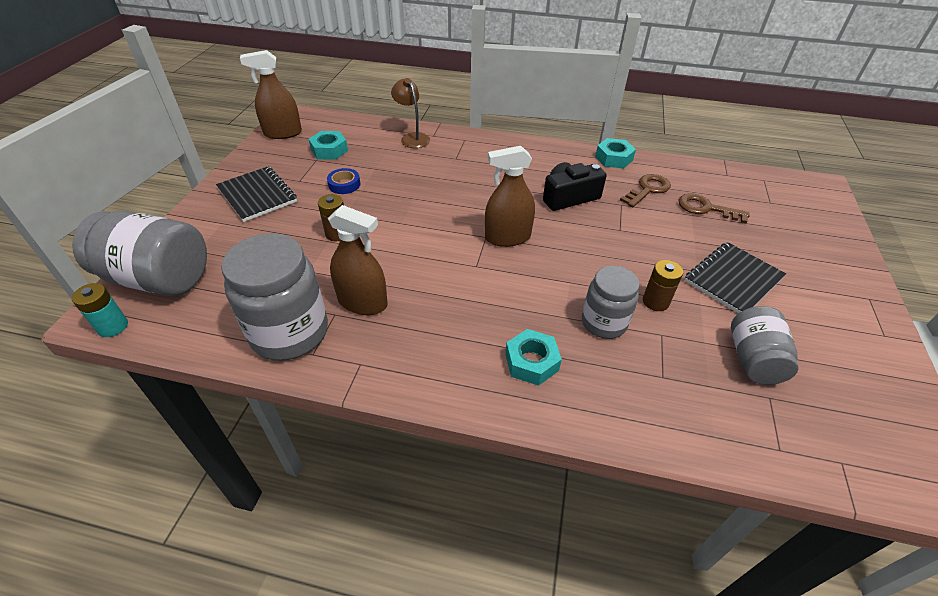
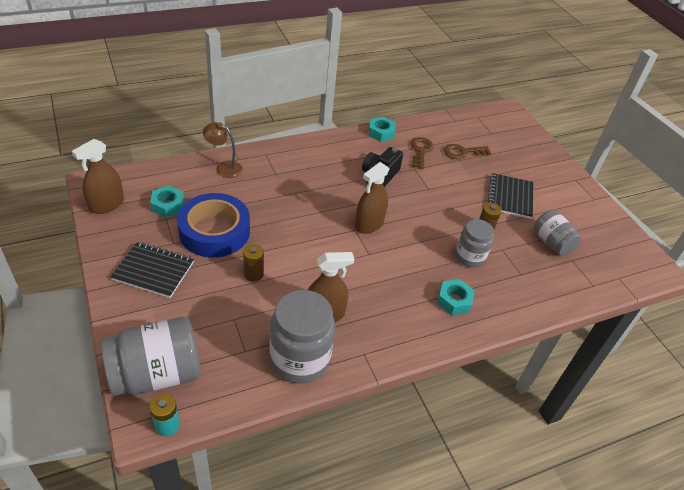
camera: 40 degrees left, 0 degrees up
(344, 184) = (214, 231): blue tape -> blue tape, size x2.49

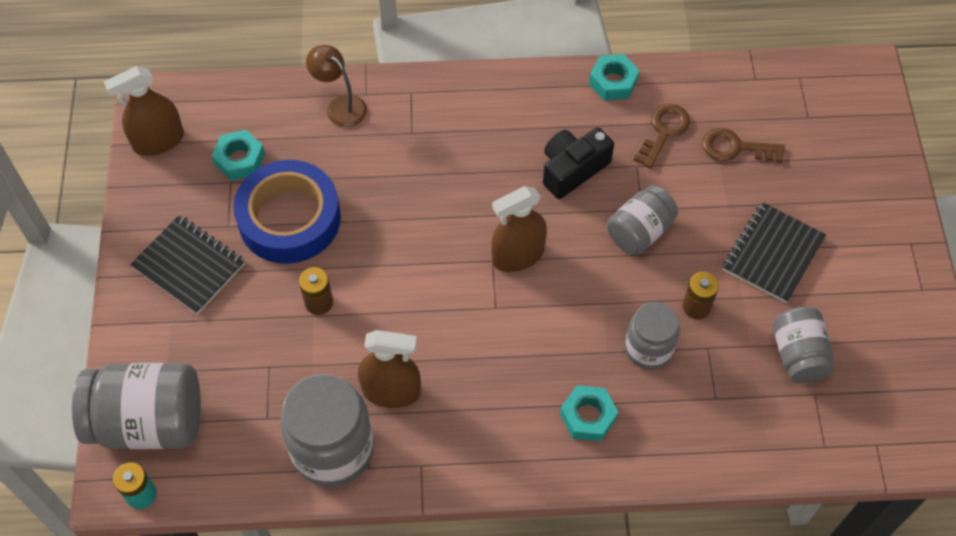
camera: 25 degrees right, 15 degrees up
(433, 199) = (639, 231): none -> grey jar

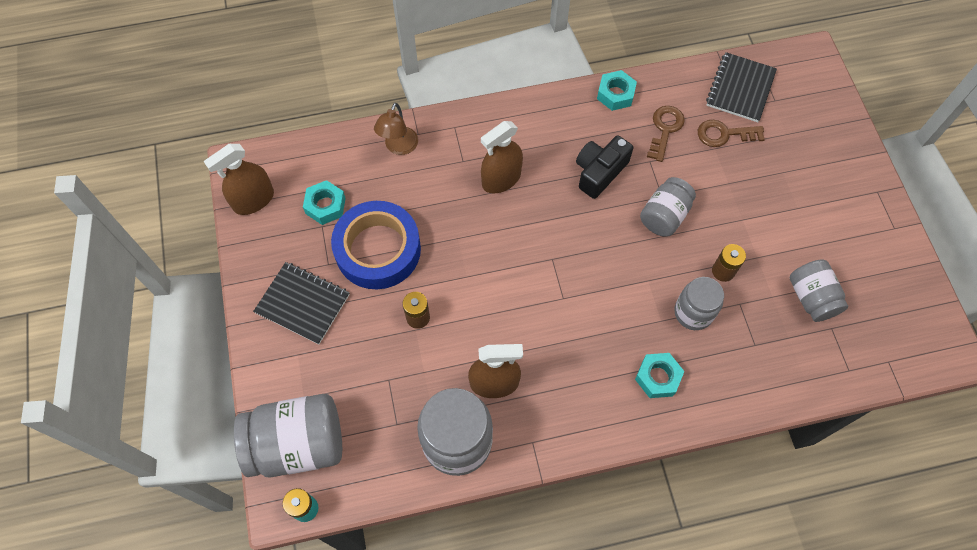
camera: 10 degrees left, 5 degrees up
(340, 106) = (399, 147): brown lamp -> brown lamp turned 105 degrees counterclockwise
(518, 255) = (571, 251): brown spray bottle -> brown spray bottle (501, 179)
(773, 254) = (773, 217): black notebook -> black notebook (740, 88)

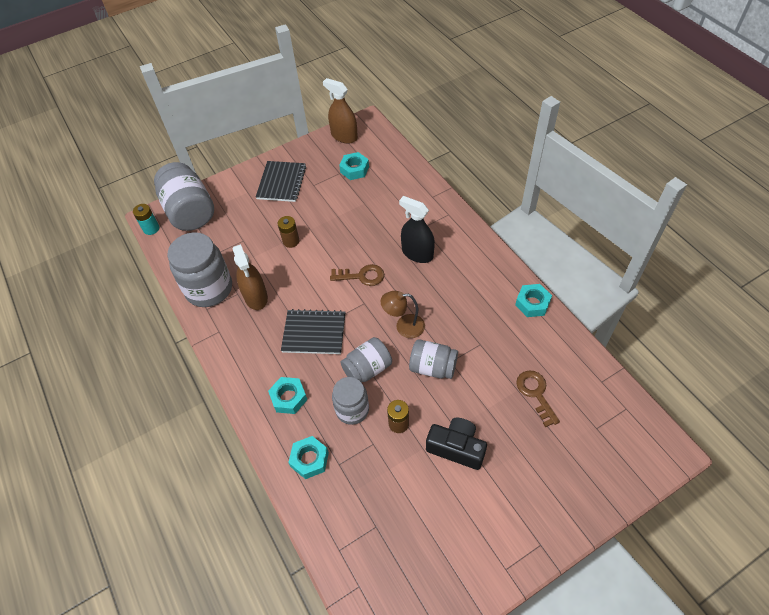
camera: 75 degrees right, 10 degrees down
(378, 250) = (333, 205): blue tape -> none
(399, 147) = (416, 190): brown lamp -> brown lamp (404, 326)
(501, 179) = (417, 253): brown spray bottle -> black spray bottle
(599, 172) = (452, 312): black camera -> black camera (456, 448)
(665, 129) = (517, 347): brown key -> brown key (362, 276)
(740, 88) = (592, 396): black notebook -> black notebook (314, 333)
(742, 374) = (309, 459): none -> turquoise nut
(811, 297) = (400, 502): grey jar -> grey jar (367, 369)

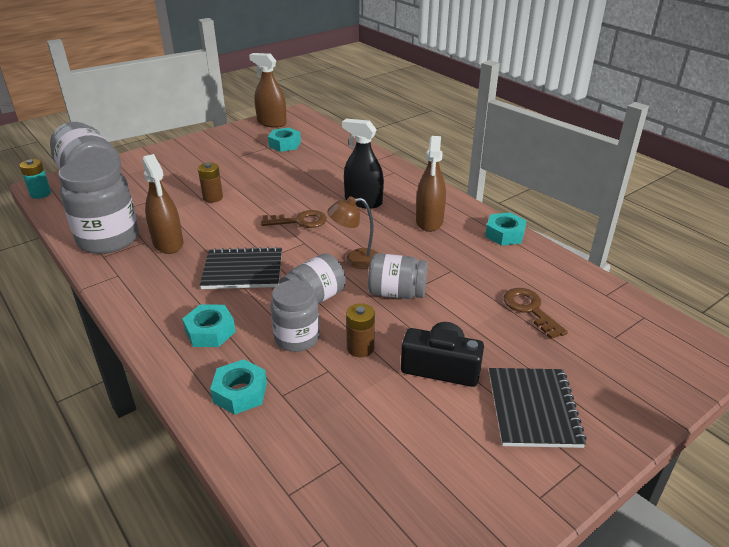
camera: 10 degrees left, 20 degrees down
(281, 182) = (202, 155): black notebook -> black notebook (533, 409)
(470, 283) = (429, 221): none -> brown spray bottle

